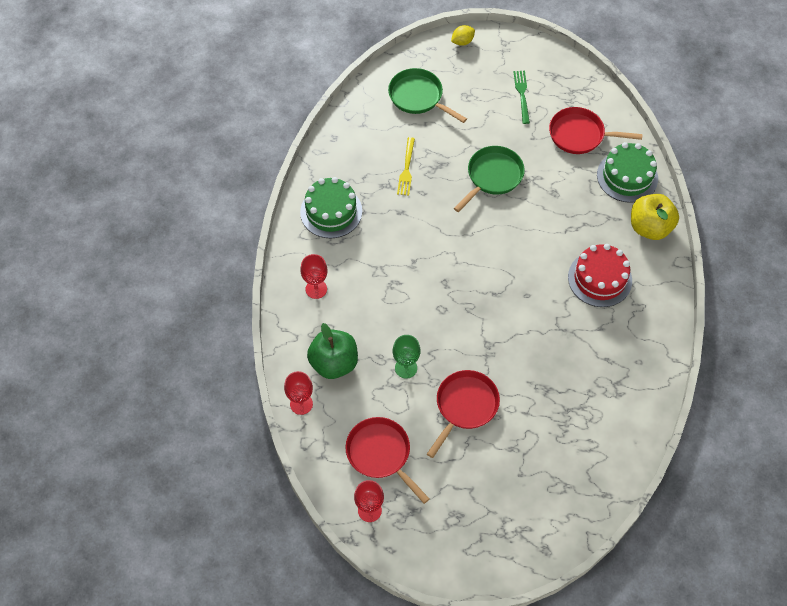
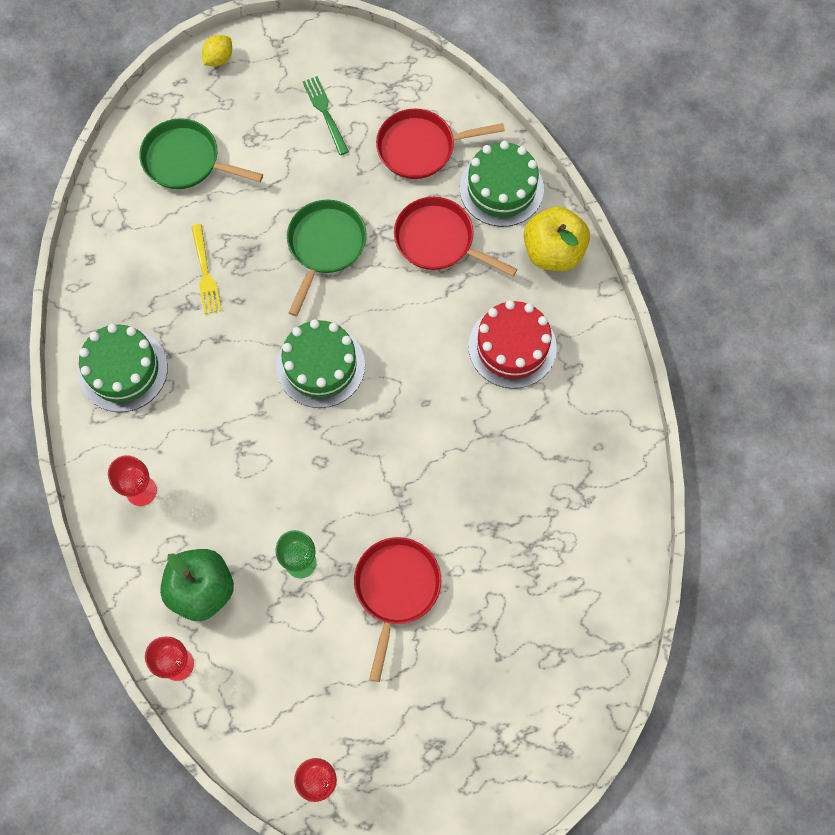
camera: 20 degrees left, 10 degrees up
(381, 454) = (308, 697): red pan -> red pan (439, 241)
(463, 250) = (320, 366): none -> green cake

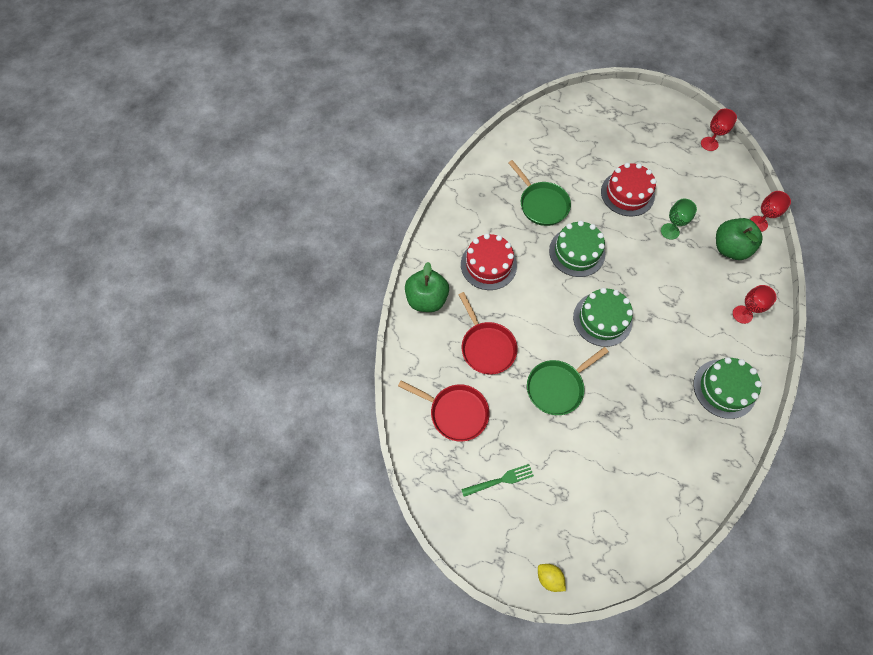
camera: 145 degrees left, 5 degrees down
(186, 161) = (615, 507): green pan -> green pan (541, 204)
(205, 273) = (642, 417): yellow fork -> none
(219, 59) = (549, 577): yellow lemon -> yellow lemon turned 60 degrees clockwise
(325, 112) = (500, 480): green fork -> green fork turned 120 degrees counterclockwise
(396, 589) = (627, 193): red pan -> red cake
(501, 188) = (426, 354): green cake -> green cake (577, 252)
(553, 252) = (427, 299): yellow apple -> green apple

